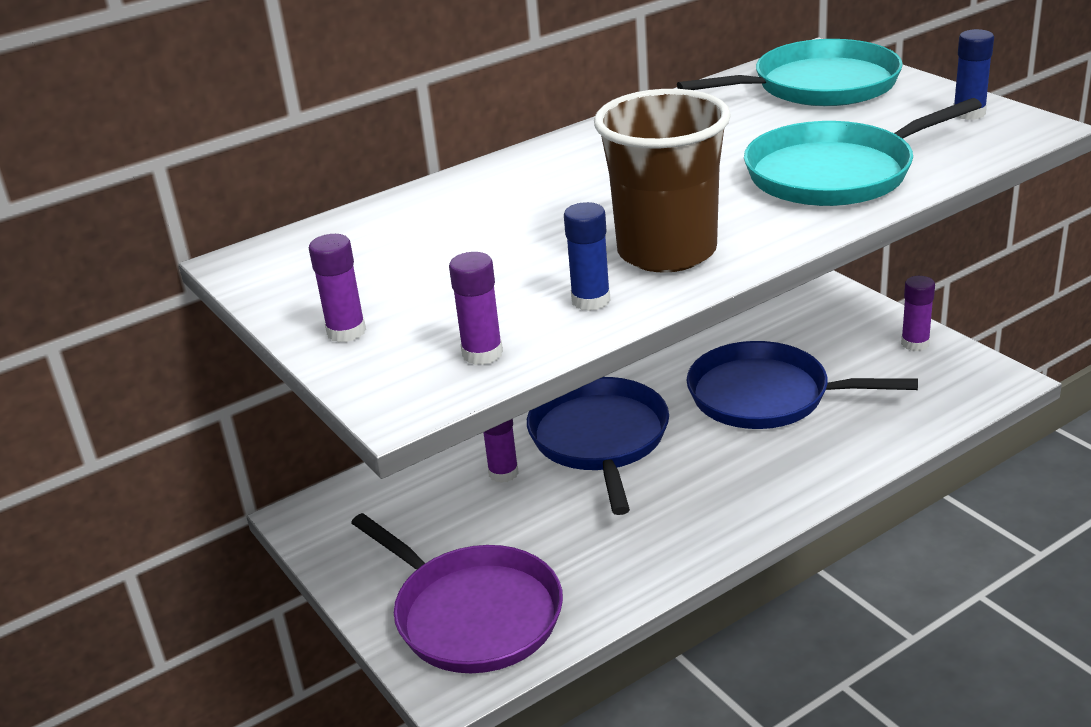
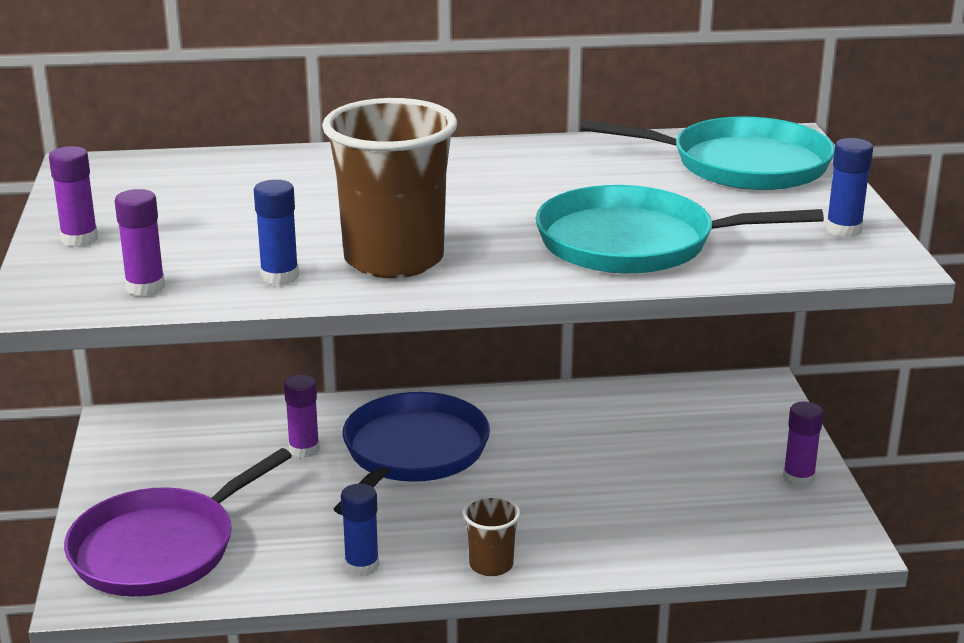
camera: 25 degrees right, 5 degrees down
(473, 614) = (160, 548): purple pan -> purple pan turned 60 degrees clockwise
(666, 552) = (362, 566): none -> blue glue stick
(766, 396) = (599, 471): blue pan -> none
(768, 506) = (491, 565): none -> brown cup

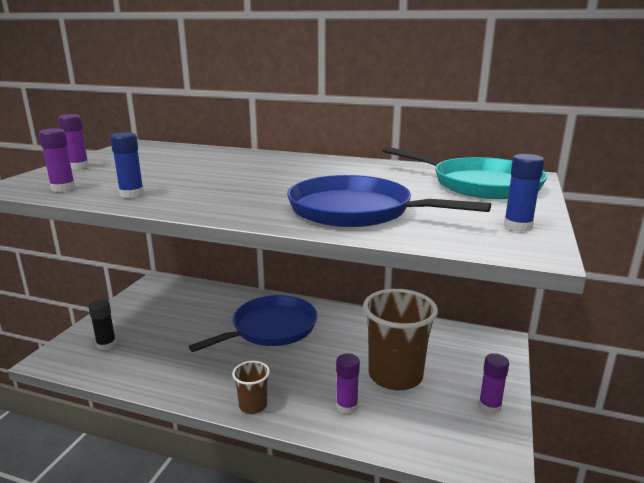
camera: 25 degrees right, 5 degrees down
(160, 548) = (106, 345): purple pan -> black glue stick
(304, 449) = (221, 313): purple glue stick -> purple glue stick (346, 406)
(362, 566) = (186, 384): blue glue stick -> none
(394, 260) = (202, 196): brown cup -> brown cup (395, 375)
(634, 243) = (356, 211): turquoise pan -> blue pan

